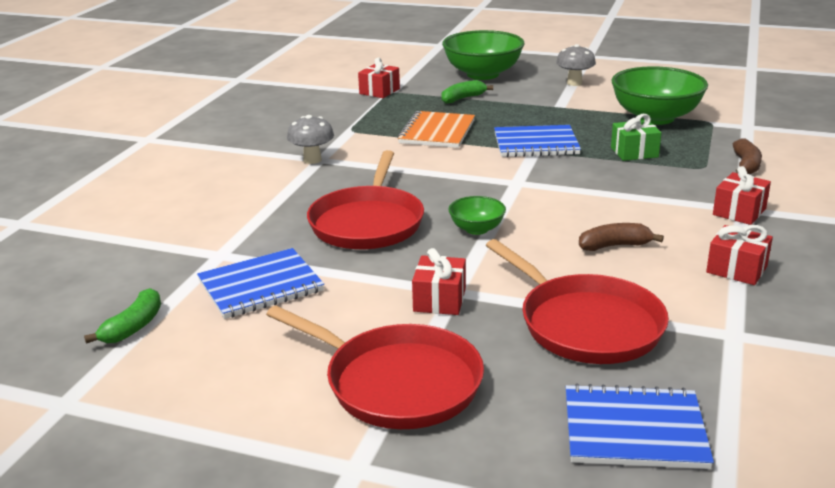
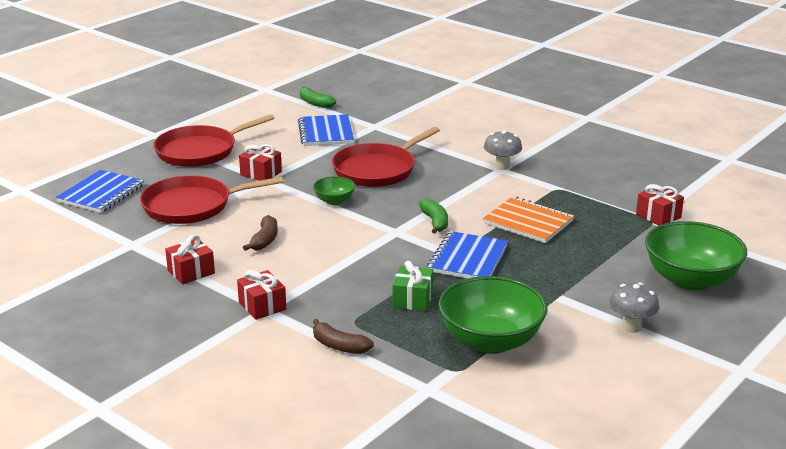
camera: 110 degrees right, 0 degrees up
(368, 222) = (377, 169): red pan -> red pan turned 75 degrees counterclockwise
(463, 98) = (613, 252): green banana -> green banana (435, 222)

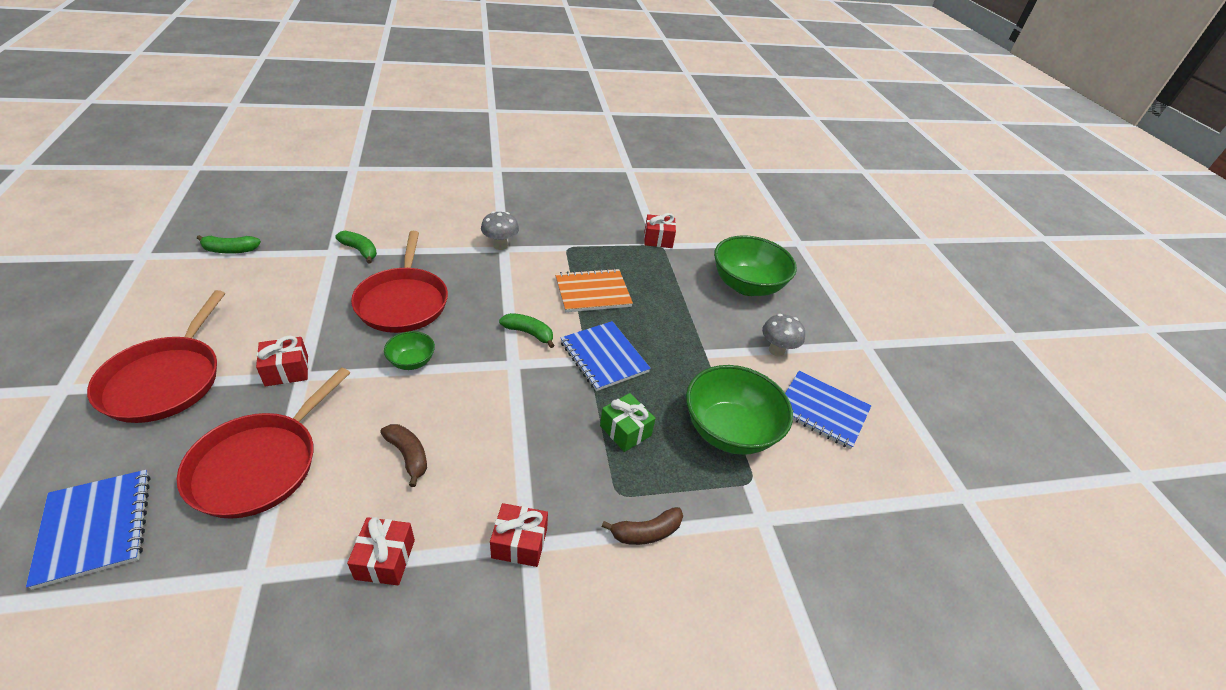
camera: 55 degrees left, 15 degrees up
(326, 132) = (291, 282): blue notebook -> blue notebook (822, 411)
(393, 132) = (360, 251): none -> green banana

